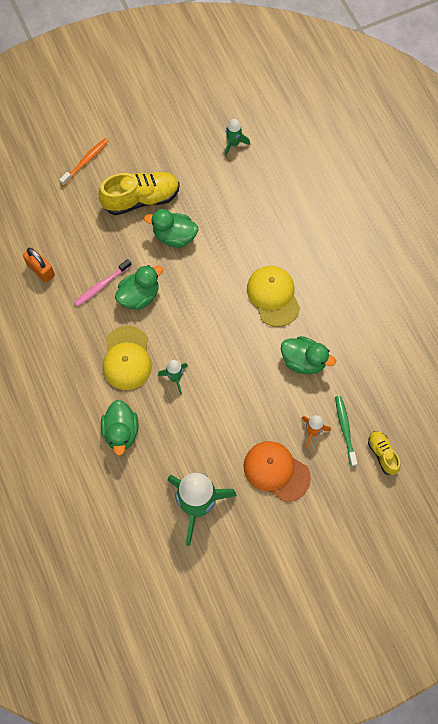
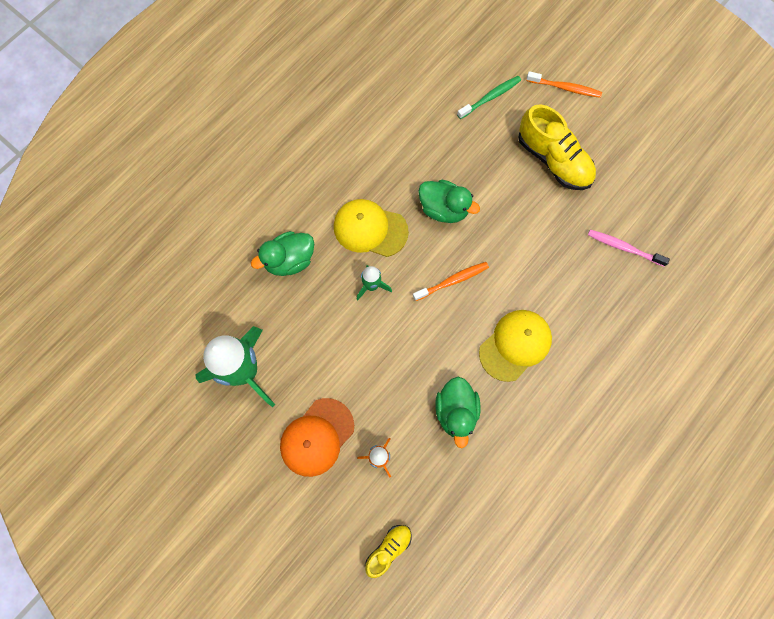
camera: 65 degrees right, 5 degrees up
(41, 270) = (423, 105): orange padlock -> none
(101, 285) = (436, 168): pink toothbrush -> pink toothbrush (624, 248)
(127, 358) = (370, 229): yellow cap -> yellow cap turned 45 degrees clockwise
(174, 236) = (529, 212): green duck -> none
(201, 317) = (452, 281): none -> orange toothbrush
(233, 144) = (673, 221): green rocket -> none
(276, 471) = (317, 437): orange cap -> orange cap turned 150 degrees counterclockwise
(345, 429) = (398, 493): green toothbrush -> green toothbrush (490, 97)

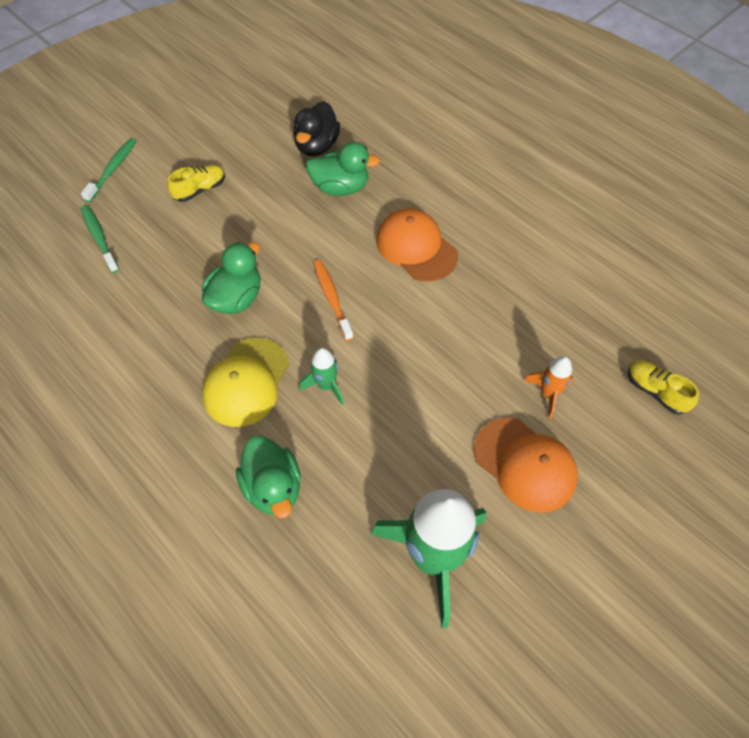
camera: 85 degrees left, 15 degrees down
(456, 412) = (491, 310): green duck -> green duck (340, 188)
(515, 345) = (416, 247): yellow cap -> orange cap
(553, 160) = (200, 190): yellow shoe -> yellow shoe, size x0.54
(565, 88) = (113, 169): orange toothbrush -> green toothbrush
(624, 248) = (316, 146): pink toothbrush -> black duck

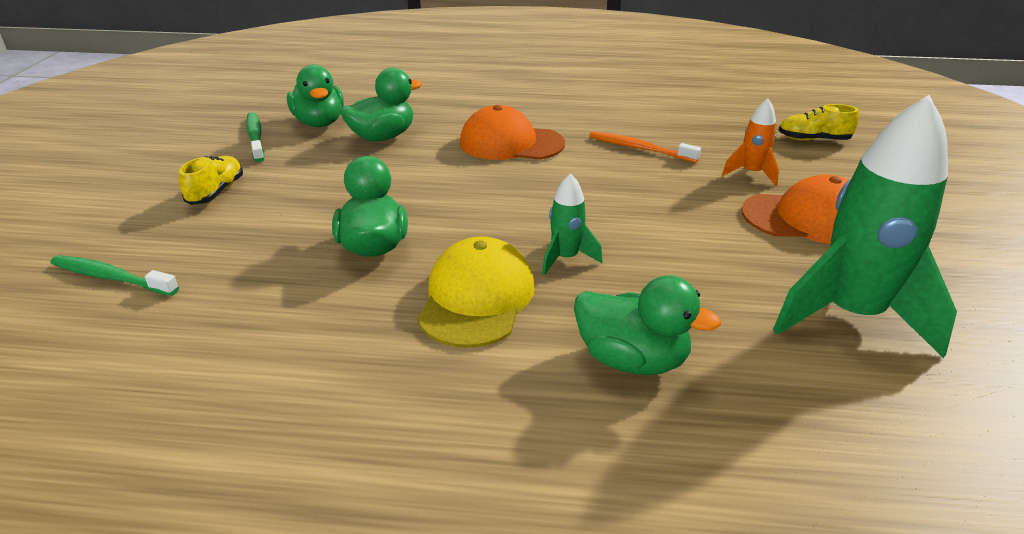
camera: 40 degrees left, 25 degrees down
(113, 169) = (65, 219): green toothbrush -> green toothbrush (255, 137)
(246, 382) = (476, 298): yellow cap -> yellow cap turned 150 degrees counterclockwise
(316, 146) = (319, 123): black duck -> green duck
(332, 298) = (480, 202): orange toothbrush -> orange toothbrush (639, 148)

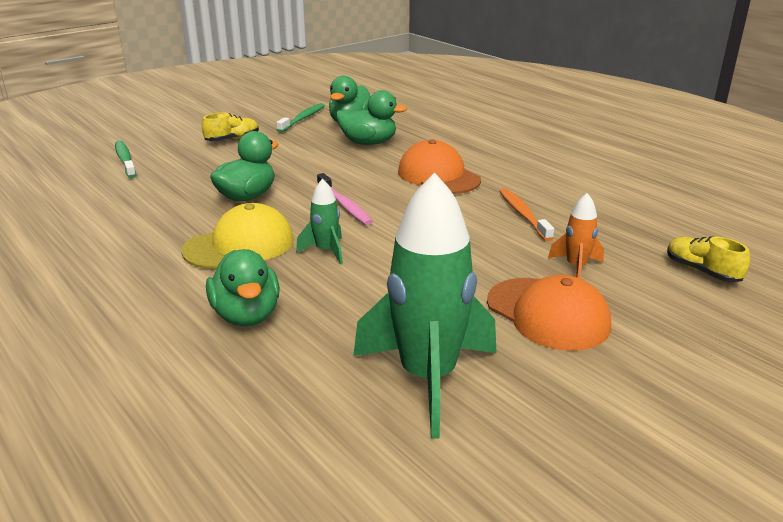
camera: 45 degrees right, 5 degrees down
(490, 207) = (344, 205): none -> pink toothbrush

